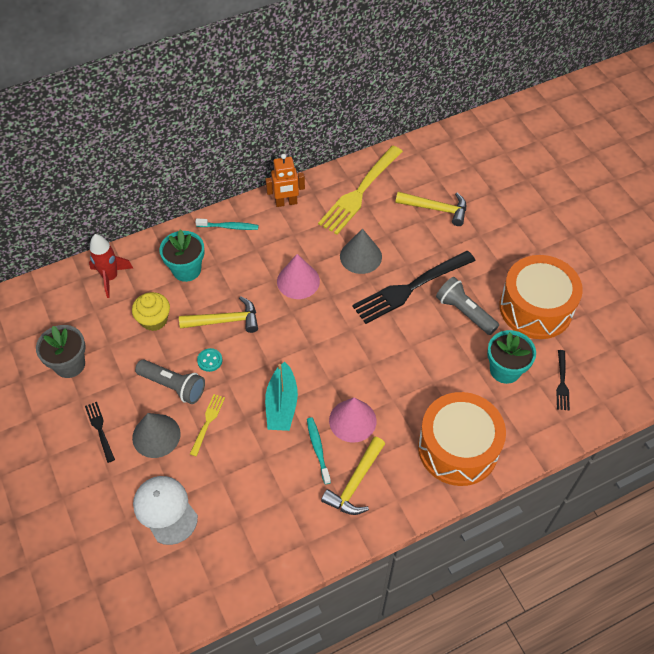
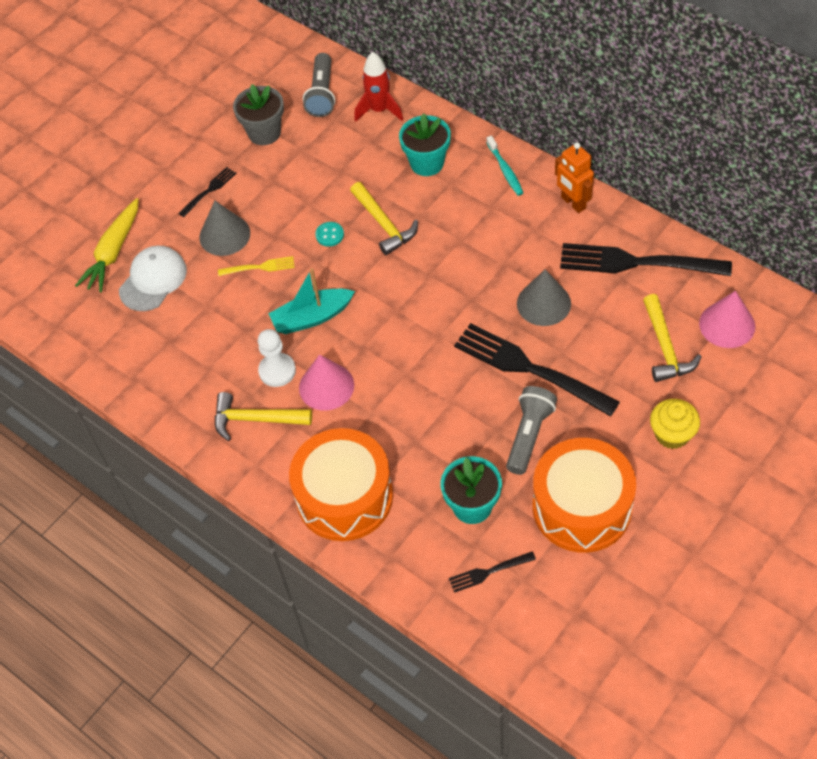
camera: 70 degrees right, 0 degrees up
(111, 532) = (113, 252): none -> yellow carrot
(154, 320) = (350, 168): yellow cupcake -> yellow cupcake (672, 434)
(173, 386) = (285, 221): grey flashlight -> grey flashlight (322, 94)
(298, 281) = (473, 262): pink cone -> pink cone (727, 325)
(318, 449) = (277, 371): turquoise toothbrush -> white pawn
(360, 191) = (638, 262): yellow fork -> black fork

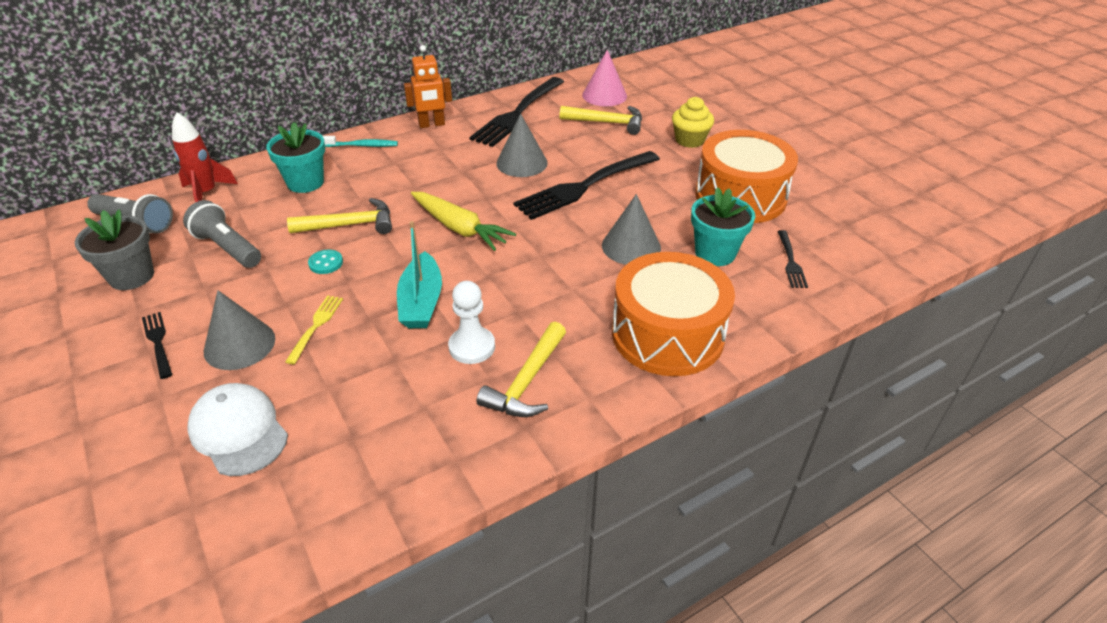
camera: 75 degrees left, 15 degrees down
(113, 252) = (147, 466): yellow carrot -> yellow carrot (459, 228)
(326, 386) = (519, 313): pink cone -> none
(451, 436) = (631, 246): none -> grey cone
(529, 435) = (654, 204): grey flashlight -> grey flashlight (227, 248)

